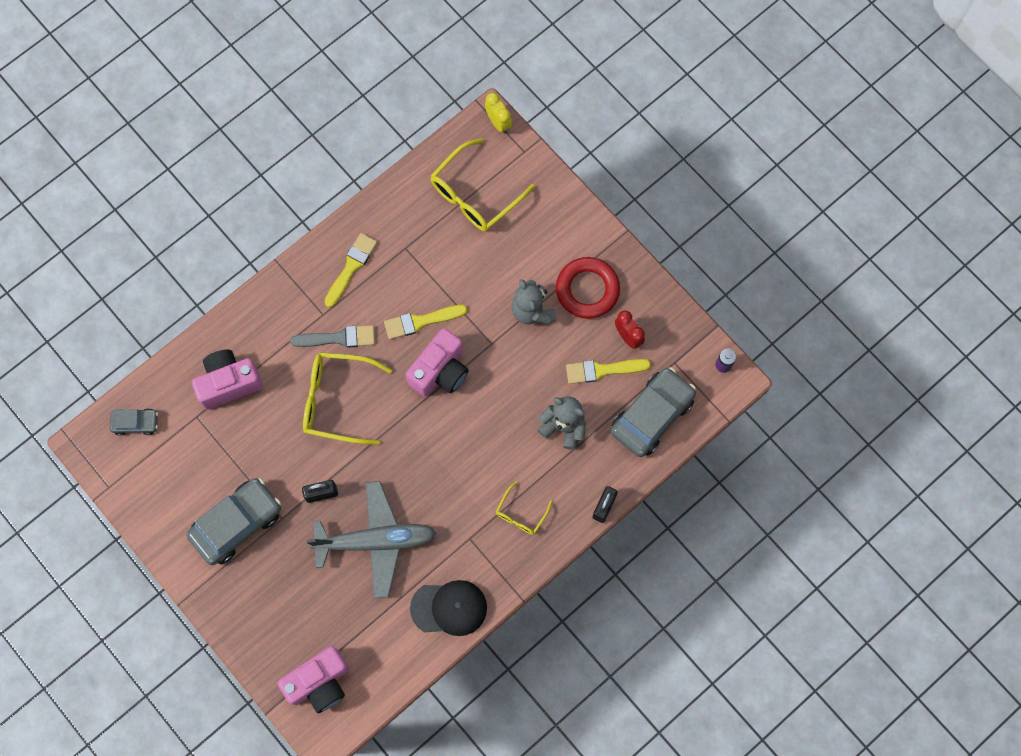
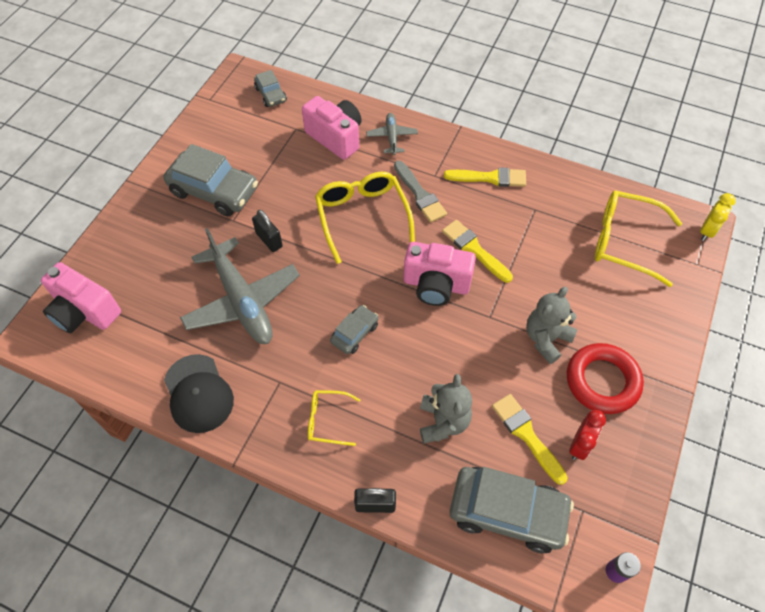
camera: 65 degrees right, 15 degrees down
(256, 331) = (391, 137): none -> grey plane
(454, 459) = (355, 333): none -> grey car

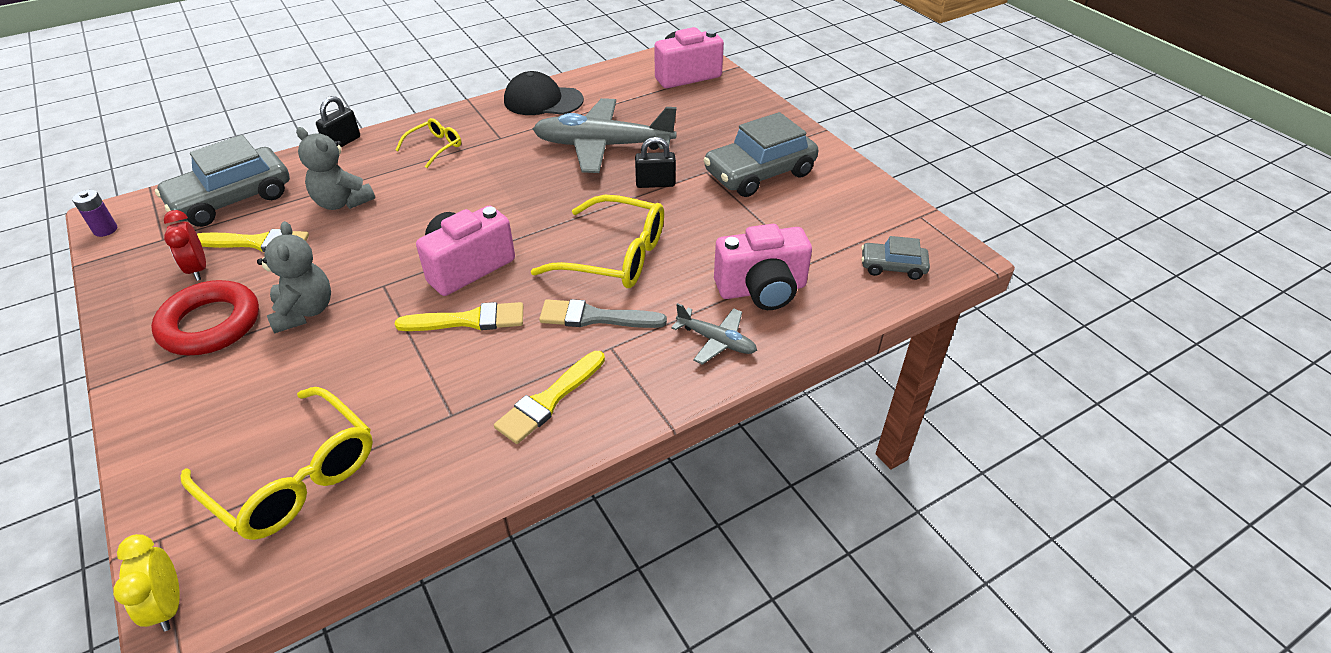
camera: 125 degrees right, 15 degrees down
(355, 333) = (488, 192): grey car -> none
(624, 241) = (294, 477): yellow glasses -> yellow glasses turned 75 degrees clockwise

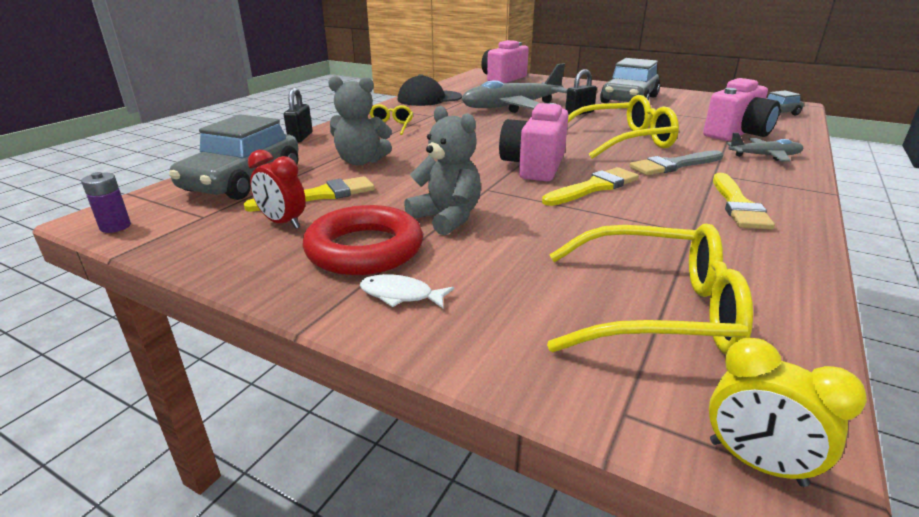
camera: 30 degrees left, 15 degrees down
(175, 383) = (400, 295): none -> white fish

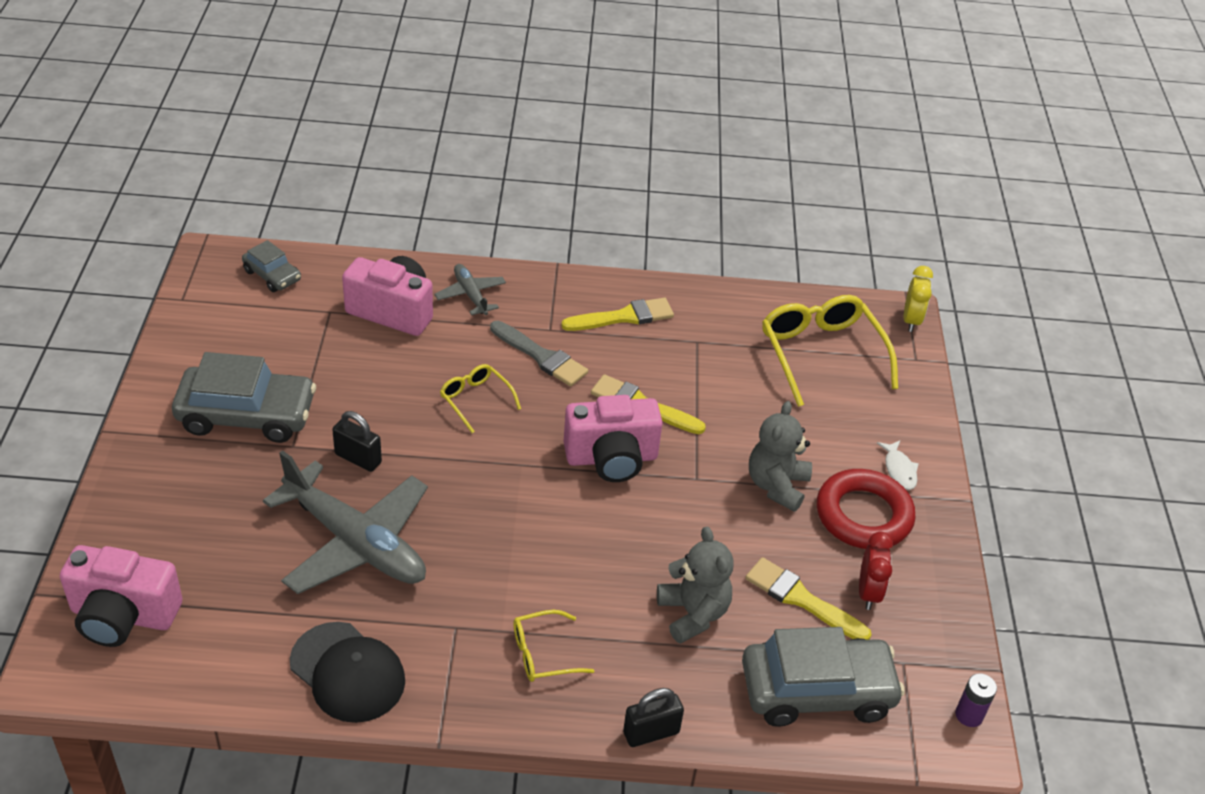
camera: 120 degrees left, 15 degrees up
(623, 141) = (475, 400): yellow glasses -> yellow glasses, size x0.53

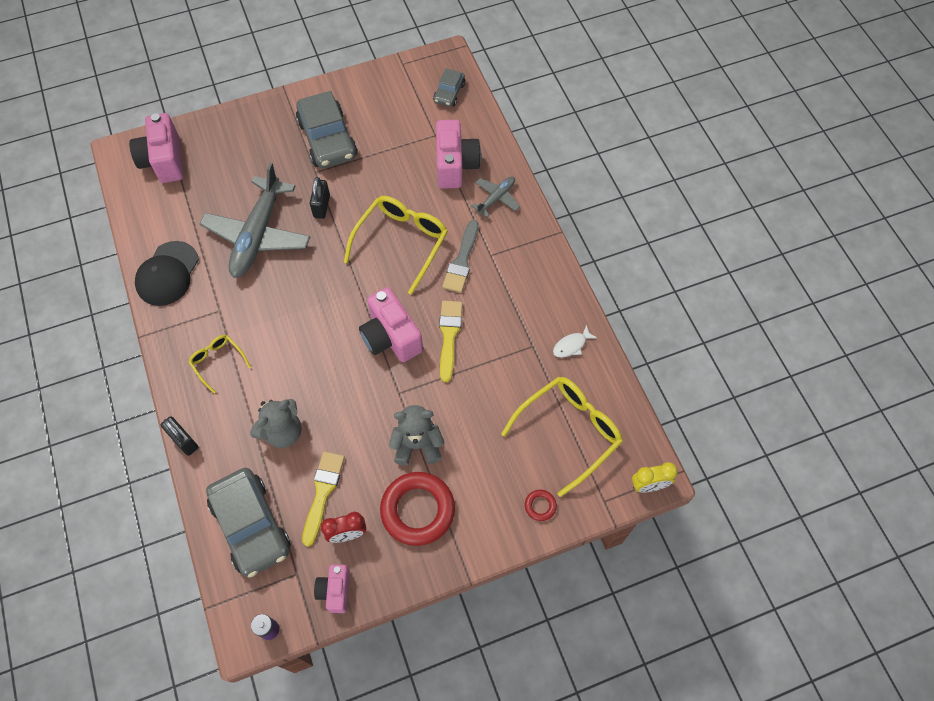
camera: 70 degrees right, 20 degrees up
(475, 400) = (402, 242): yellow glasses -> yellow glasses, size x1.90
(623, 317) = (529, 292): yellow brush -> none
(899, 470) = (475, 522): white fish -> white fish (571, 345)
(901, 410) = (540, 506): none -> red ring
(939, 629) = (335, 590): none -> pink camera

